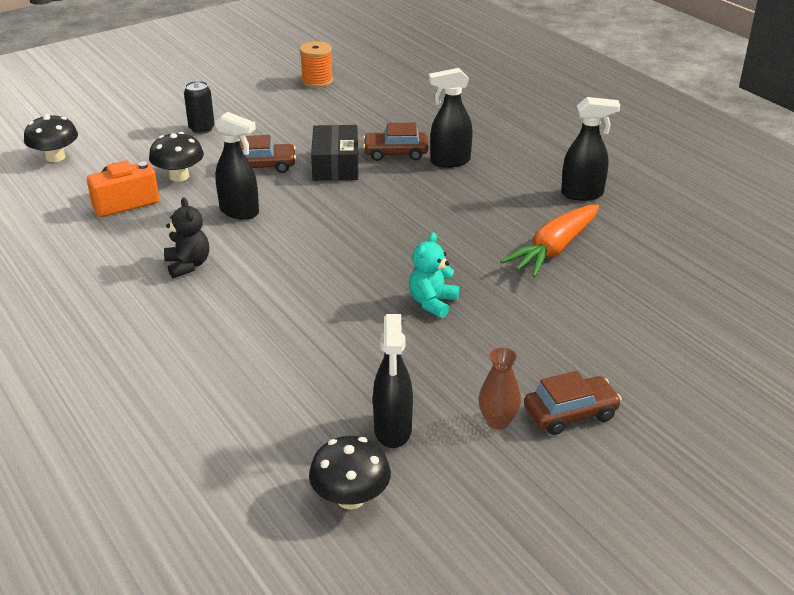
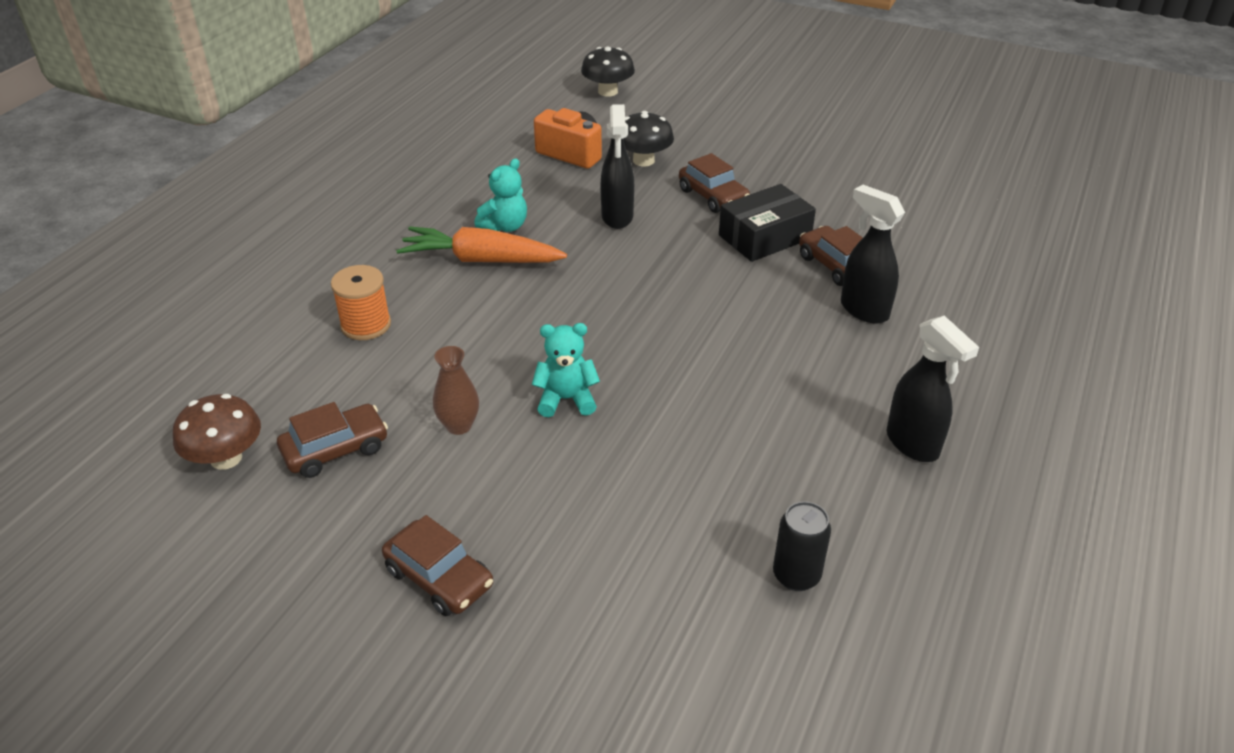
camera: 60 degrees right, 5 degrees up
(188, 265) = (505, 226): black teddy bear -> turquoise teddy bear
(202, 129) = (740, 136): black can -> black can (796, 575)
(317, 81) = (923, 158): orange spool -> orange spool (366, 325)
(350, 498) = (226, 458): black mushroom -> brown mushroom
(393, 431) = (335, 449): black spray bottle -> brown car
(498, 421) = (392, 521): brown vase -> brown vase (459, 425)
(553, 250) = (756, 459): orange carrot -> orange carrot (481, 260)

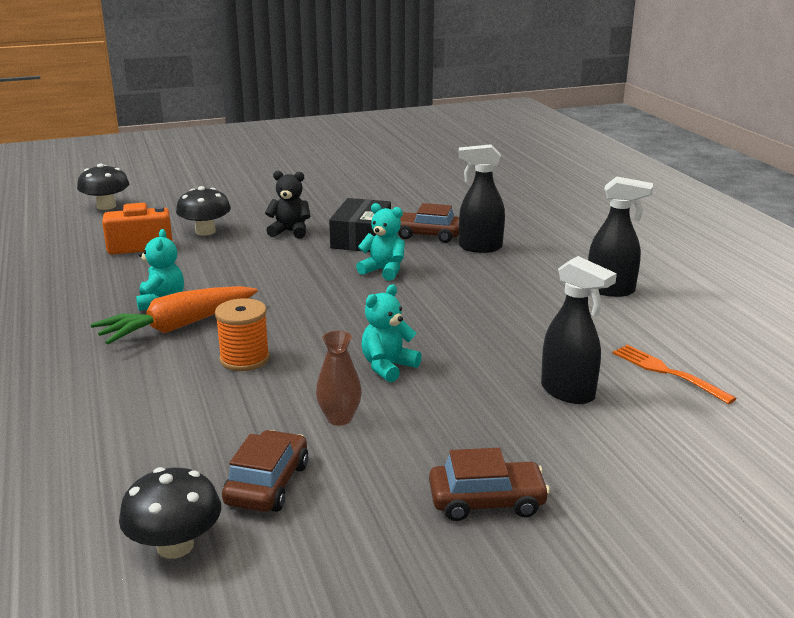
camera: 45 degrees left, 15 degrees down
(226, 458) = (175, 546): brown mushroom -> black mushroom
(366, 325) = (147, 403): orange spool -> orange spool (244, 359)
(617, 217) = (242, 265): black spray bottle -> black spray bottle (568, 393)
(713, 196) = (290, 232): brown car -> black teddy bear
(724, 289) = (383, 271): none -> turquoise teddy bear
(796, 575) = (667, 372): black can -> orange fork

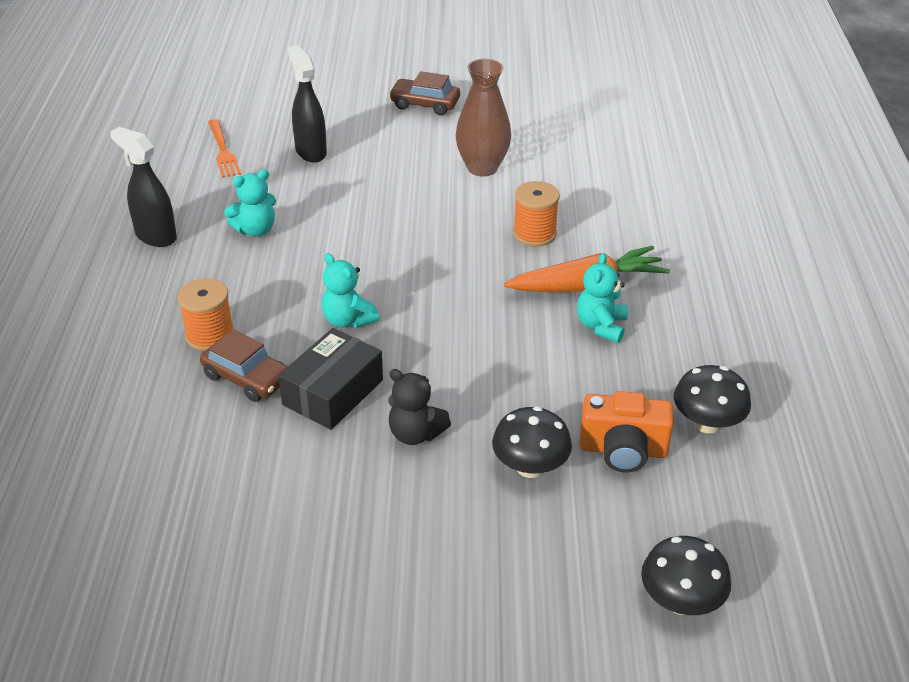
camera: 160 degrees left, 15 degrees up
(175, 546) = (604, 118): black mushroom -> black mushroom (707, 423)
(267, 484) = (545, 138): brown car -> none
(339, 418) = (482, 168): brown vase -> brown vase, size x1.66
(388, 367) = (423, 200): turquoise teddy bear -> turquoise teddy bear (255, 230)
(479, 247) = (210, 335): black spray bottle -> orange spool

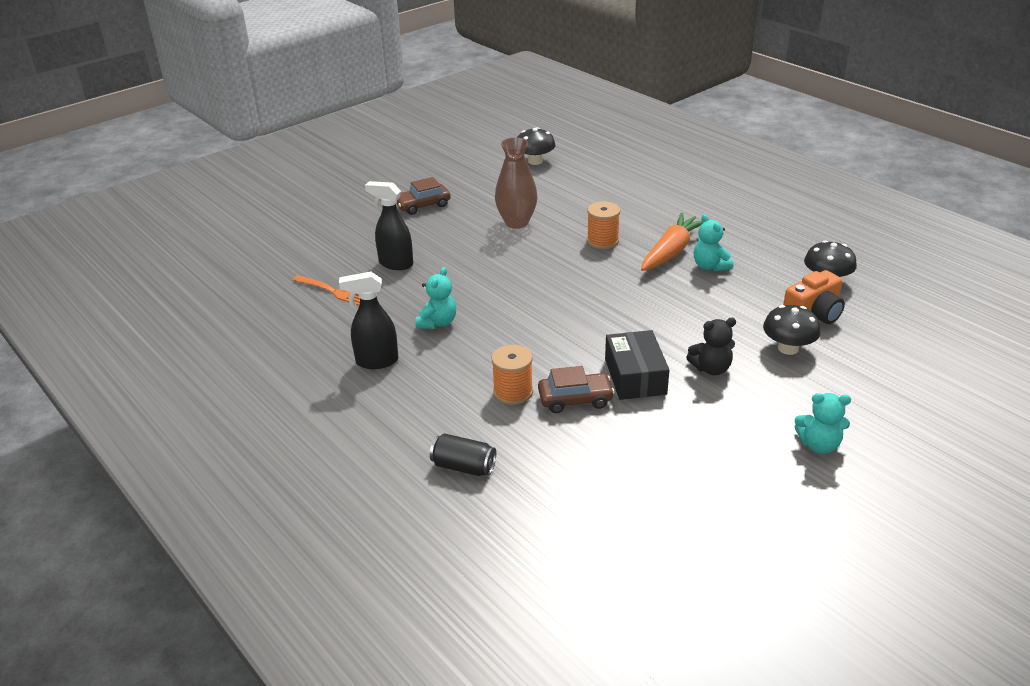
camera: 40 degrees left, 5 degrees down
(70, 375) = (463, 467): none -> black can
(348, 320) = (579, 337): turquoise teddy bear -> turquoise teddy bear (819, 445)
(680, 601) = (939, 361): black mushroom -> black mushroom (535, 161)

